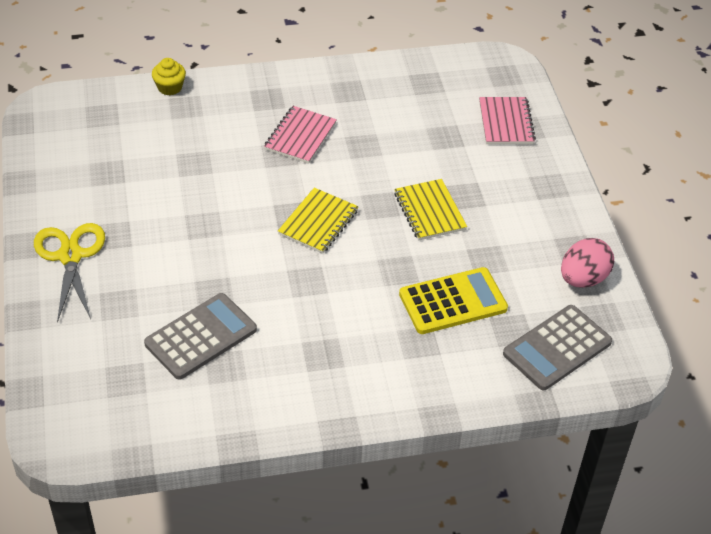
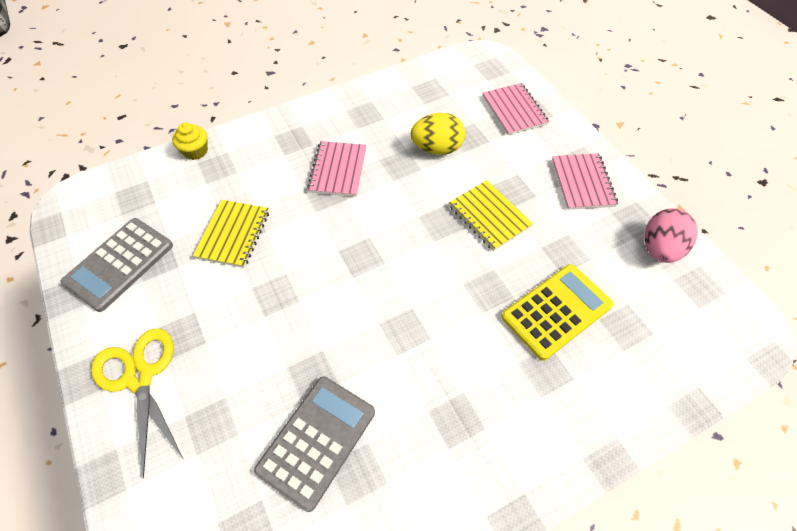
camera: 15 degrees left, 10 degrees up
(318, 222) = (390, 258): yellow notebook -> yellow notebook (233, 234)
(407, 140) = (437, 148): none -> yellow egg
(540, 205) = (582, 183): none -> pink notebook
(557, 348) = (678, 335): grey calculator -> grey calculator (119, 264)

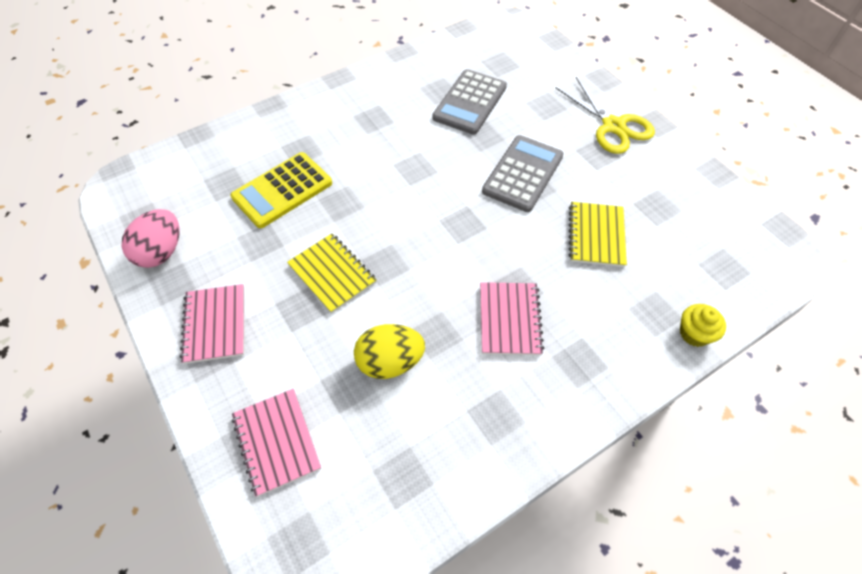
camera: 175 degrees right, 0 degrees up
(119, 264) = (688, 201): grey calculator -> grey calculator (523, 174)

